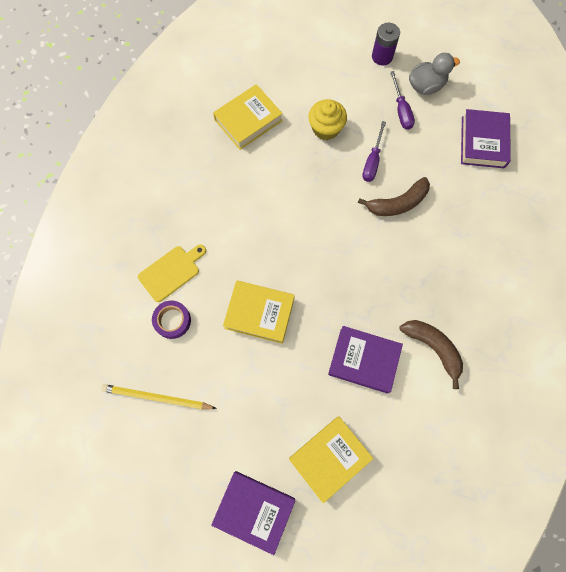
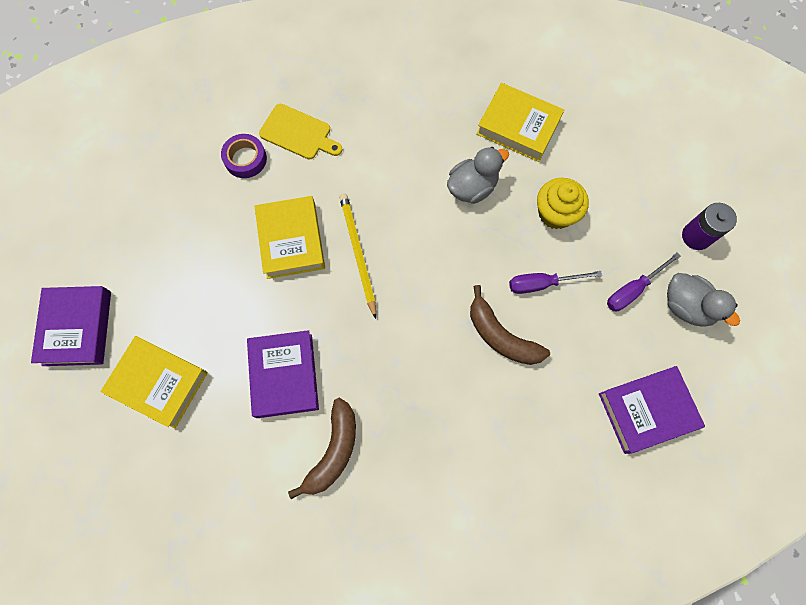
camera: 65 degrees right, 0 degrees up
(157, 397) = (159, 182): yellow pencil -> yellow pencil (358, 253)
(280, 171) = (472, 187): none -> grey duck

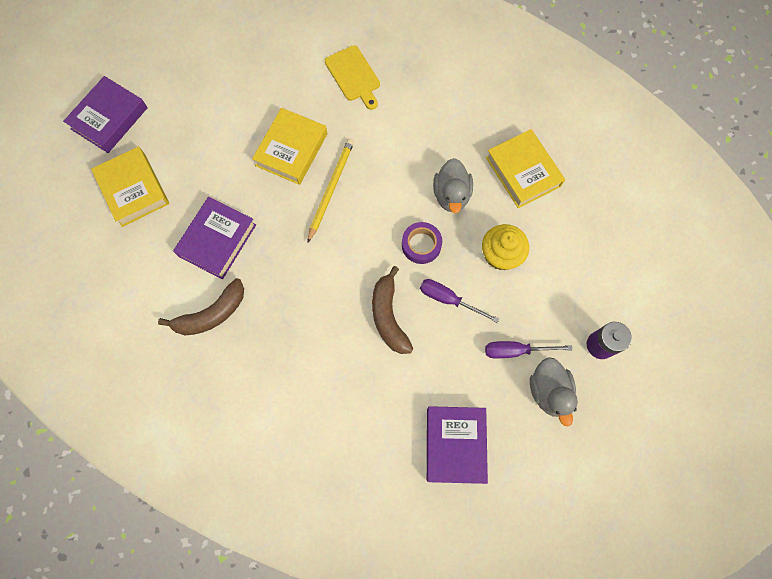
camera: 35 degrees right, 0 degrees up
(245, 159) = (303, 72): purple tape -> purple tape (421, 245)
(472, 187) = (451, 195): grey duck -> grey duck turned 90 degrees clockwise
(646, 410) = (455, 444): purple book -> purple book turned 75 degrees clockwise

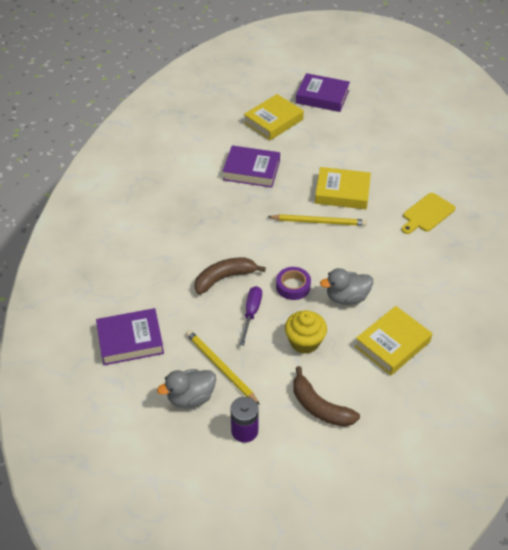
camera: 75 degrees right, 25 degrees down
(211, 314) = (194, 181): brown banana -> brown banana (320, 407)
(515, 350) = (220, 367): purple screwdriver -> yellow pencil

